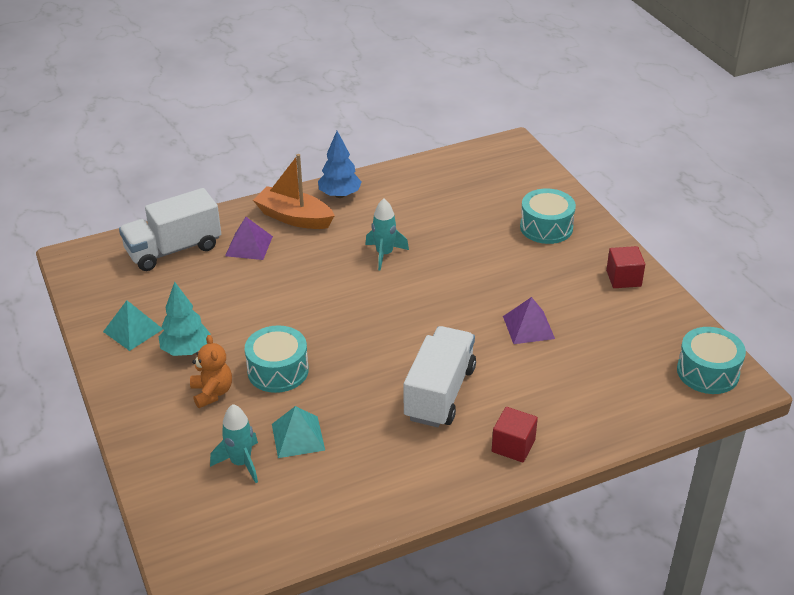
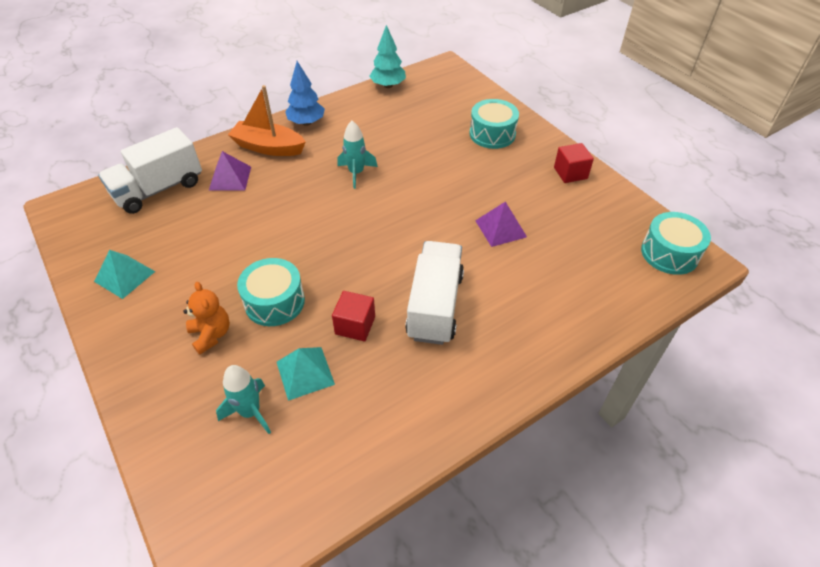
camera: 10 degrees left, 10 degrees up
(186, 350) = (180, 291): turquoise tree -> turquoise tree (388, 85)
(513, 446) = (517, 353): red cube -> red cube (355, 325)

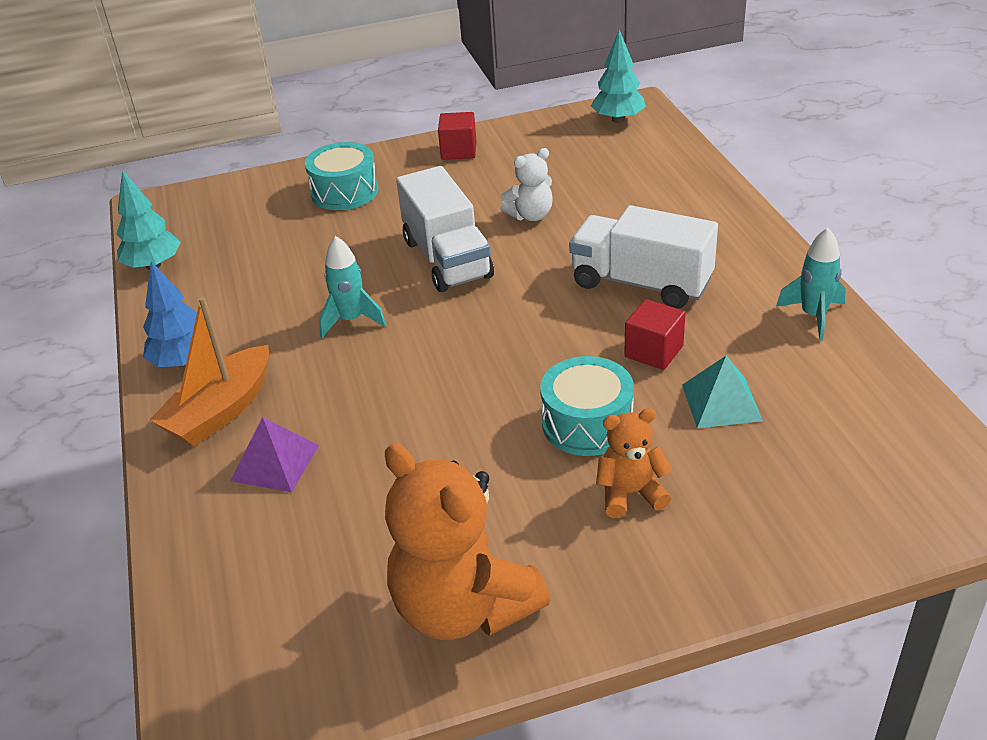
camera: 70 degrees left, 10 degrees down
(124, 276) = (463, 607): turquoise pyramid -> orange teddy bear
(159, 189) = (246, 563): white truck -> white truck (447, 259)
(250, 412) = (776, 457): turquoise rocket -> turquoise rocket (813, 316)
(501, 228) = (530, 215): purple pyramid -> white teddy bear
(669, 253) = (618, 119): turquoise drum -> turquoise tree

